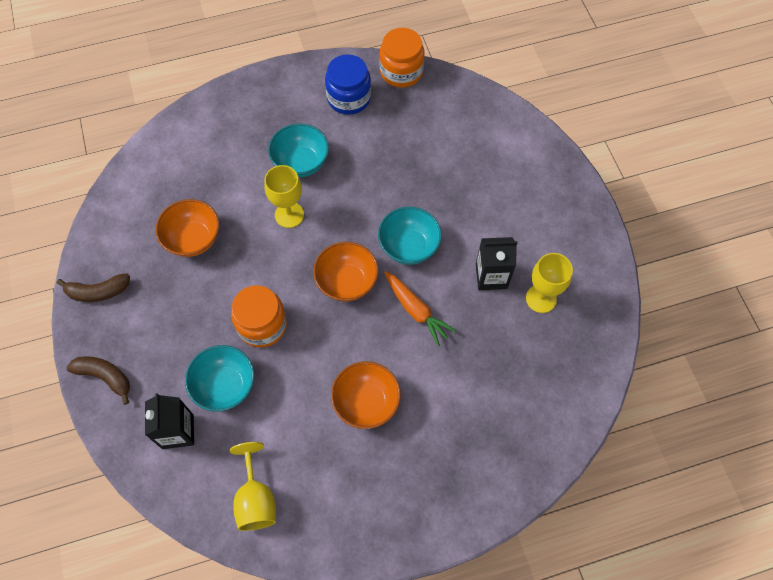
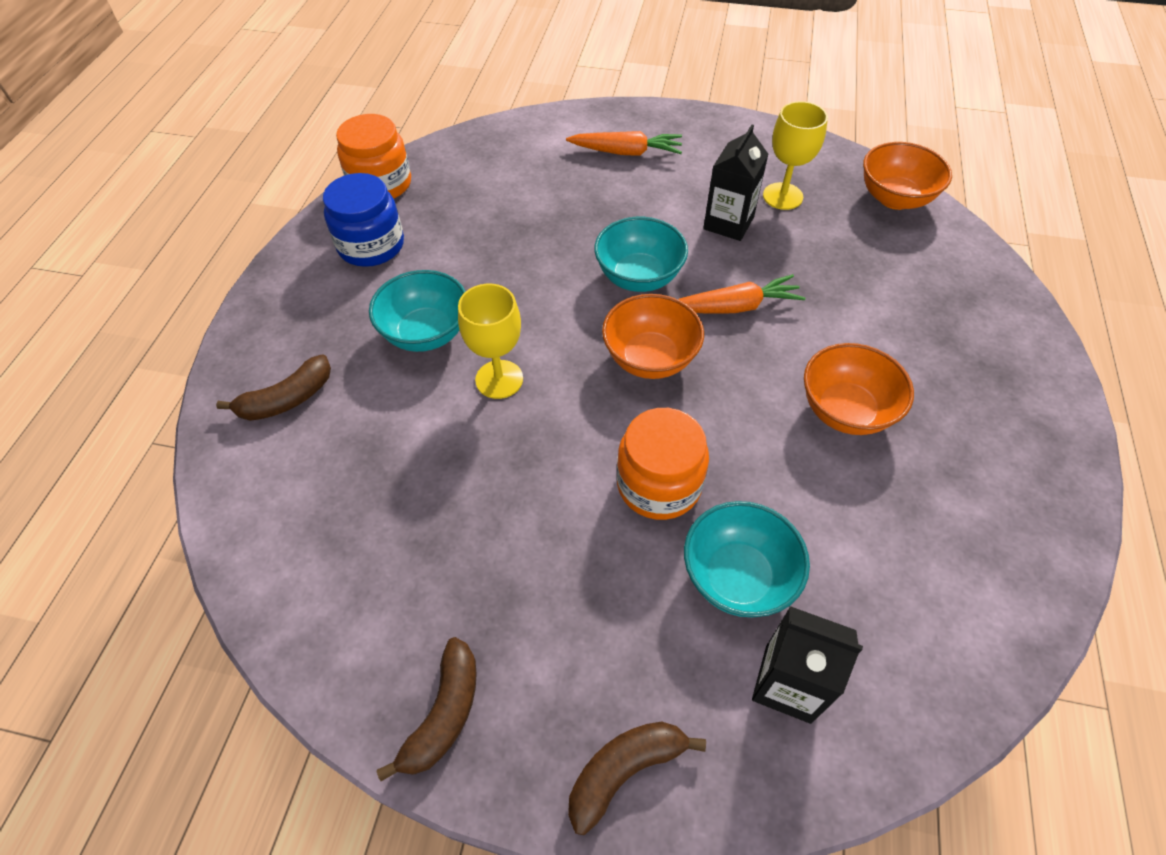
camera: 60 degrees left, 10 degrees down
(193, 239) = (449, 518): orange bowl -> orange bowl (895, 198)
(223, 128) = (287, 399): none -> brown banana
(256, 499) = (951, 611): yellow goblet -> none
(522, 185) = (625, 152): none -> orange carrot

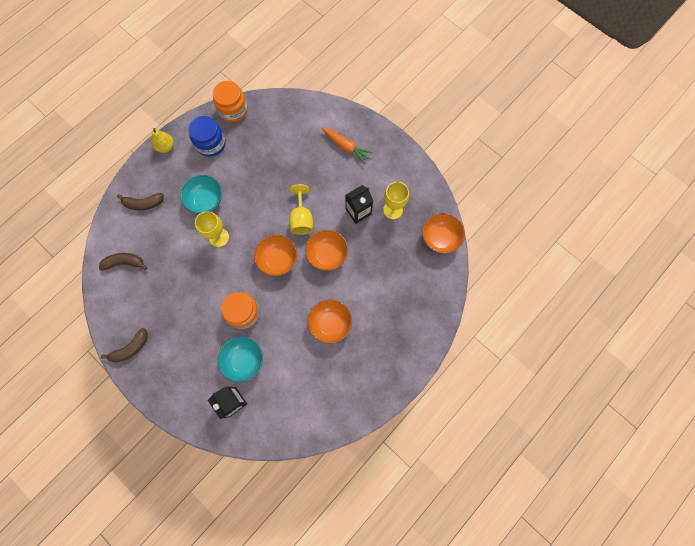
camera: 30 degrees right, 20 degrees up
(278, 288) = (166, 147): none -> yellow pear
(624, 770) = (169, 395): brown banana -> brown banana (124, 263)
(639, 277) = (301, 219): turquoise bowl -> yellow goblet
(734, 307) = (327, 255): orange carrot -> orange bowl

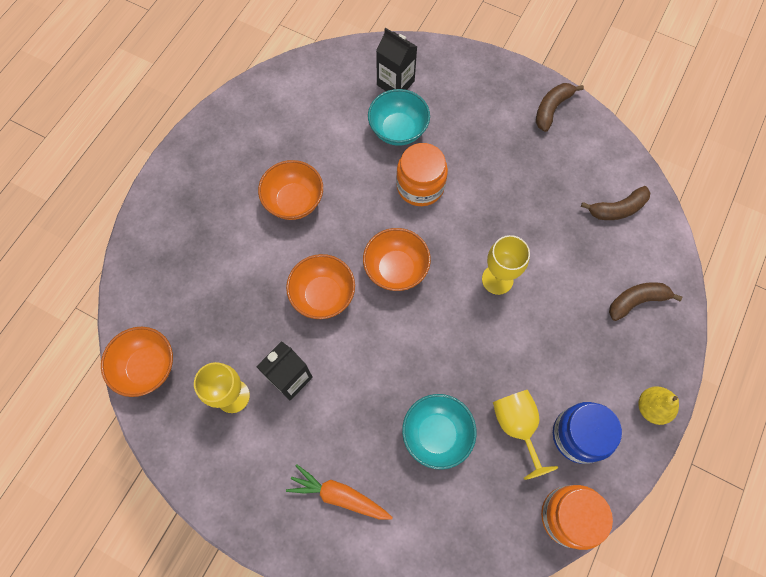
camera: 165 degrees right, 5 degrees down
(206, 201) = (541, 331): turquoise bowl -> turquoise bowl (436, 434)
(301, 219) = (379, 341): yellow goblet -> yellow goblet (517, 426)

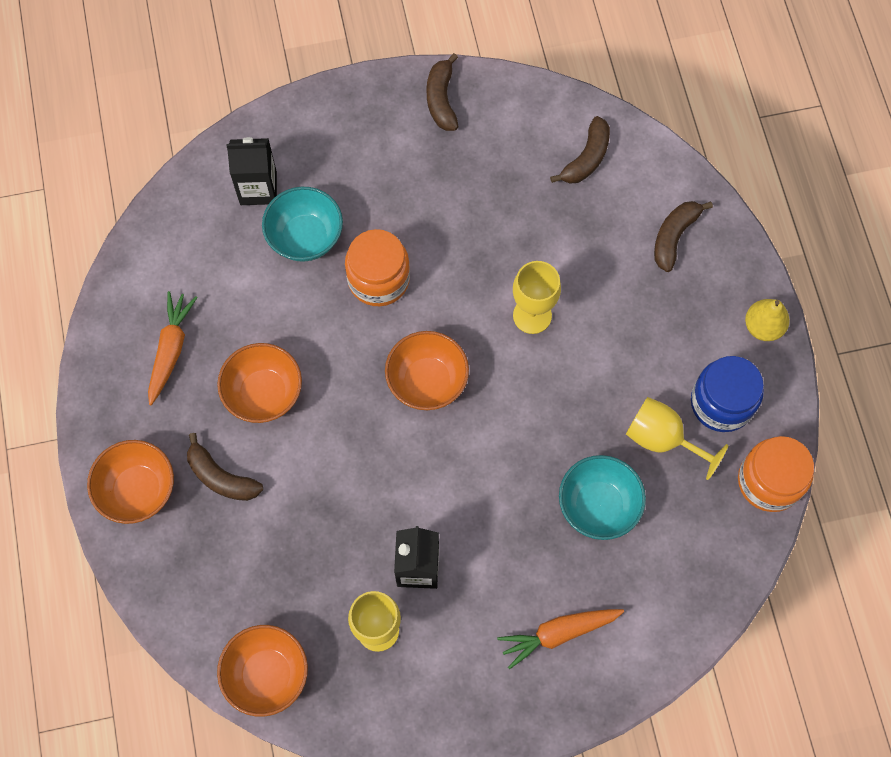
camera: 40 degrees left, 0 degrees up
(227, 230) = (221, 477): none -> brown banana
(265, 137) = (171, 350): none -> orange carrot
(323, 295) = (378, 464): orange bowl -> orange bowl (138, 490)

